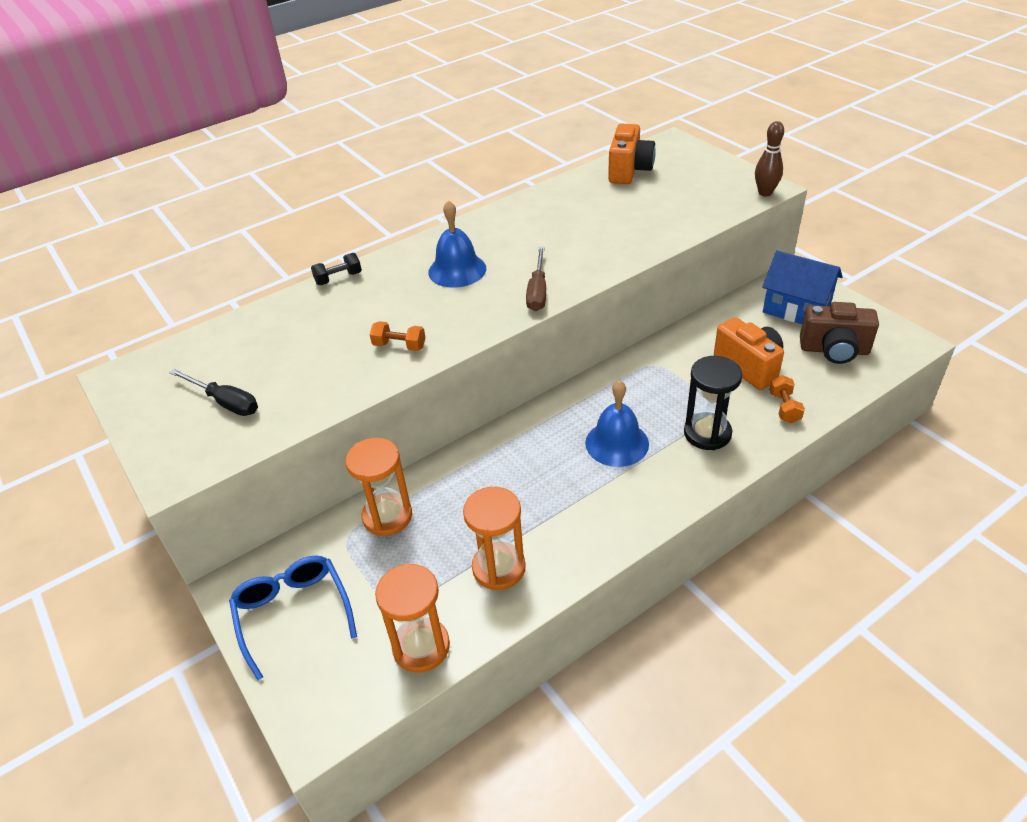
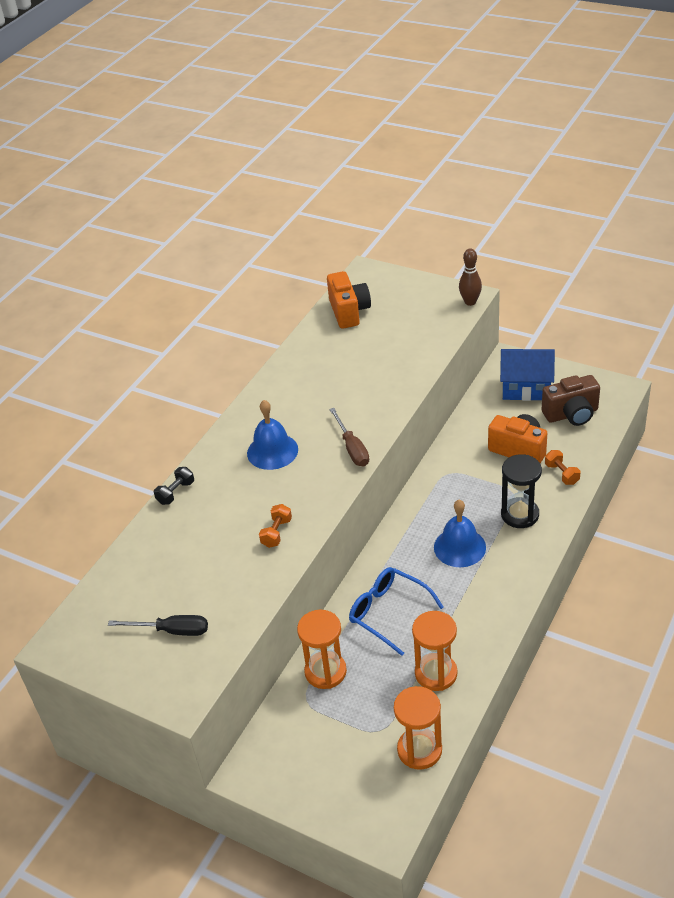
camera: 25 degrees left, 0 degrees up
(293, 613) = (308, 770): blue glasses -> blue glasses (388, 612)
(399, 346) = (276, 533): orange dumbbell -> orange dumbbell turned 60 degrees counterclockwise

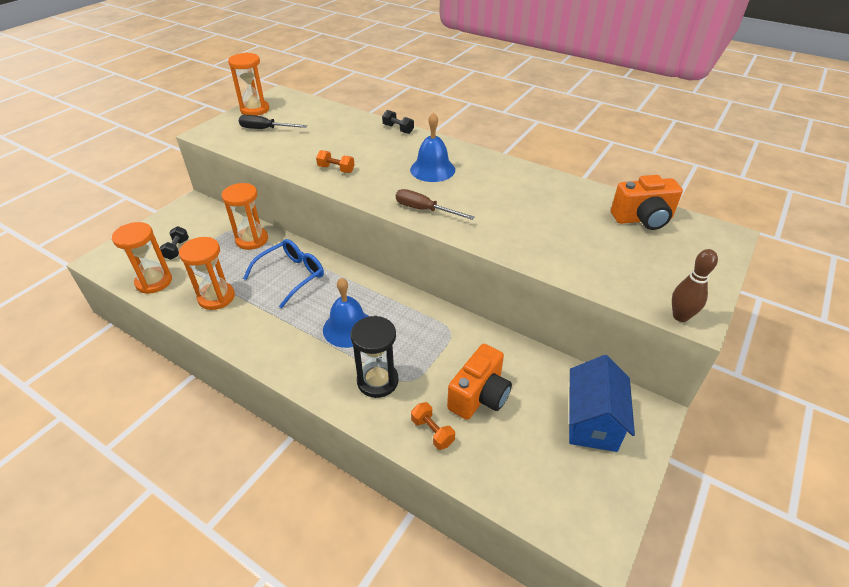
camera: 90 degrees right, 0 degrees up
(107, 662) = (255, 109): none -> orange hourglass
(172, 631) = (265, 129): black screwdriver -> black screwdriver turned 90 degrees clockwise
(352, 448) = (424, 210): brown screwdriver -> brown screwdriver turned 45 degrees clockwise
(353, 750) = (177, 249): none -> black dumbbell
(562, 474) = (432, 432): orange dumbbell -> orange dumbbell turned 75 degrees clockwise
(571, 414) = (540, 464): brown camera -> none

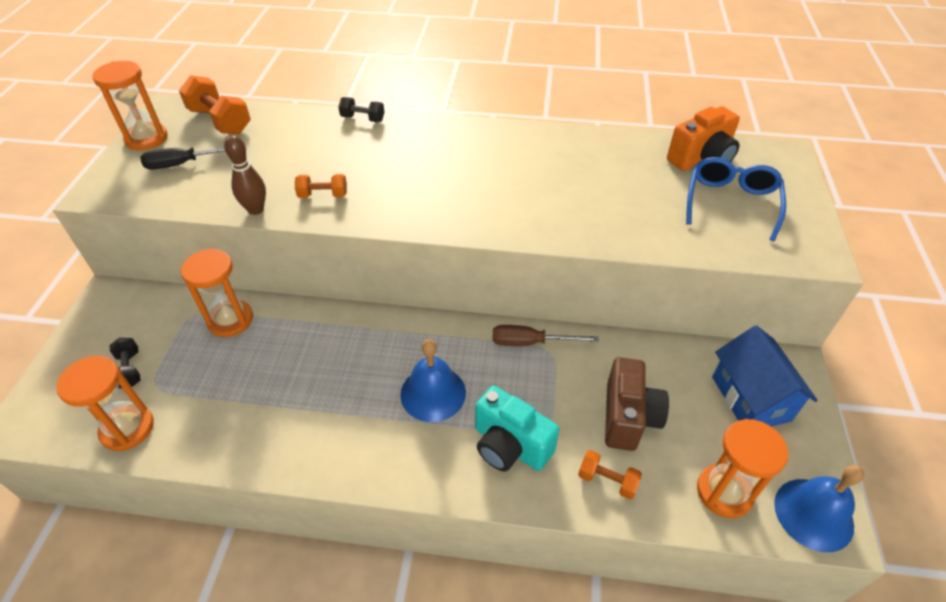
camera: 25 degrees left, 5 degrees up
(216, 297) = (235, 417): orange hourglass -> orange hourglass (724, 492)
(292, 275) = (317, 350): blue glasses -> blue glasses (731, 202)
(305, 109) = (220, 121): none -> orange dumbbell
(377, 381) = (510, 446): black hourglass -> turquoise camera
(424, 210) = (470, 218): brown screwdriver -> brown screwdriver (530, 342)
(432, 169) = (442, 162): blue bell -> blue bell (813, 514)
(479, 396) = (628, 417): orange camera -> brown camera
(680, 316) = (807, 259): brown bowling pin -> brown bowling pin (256, 209)

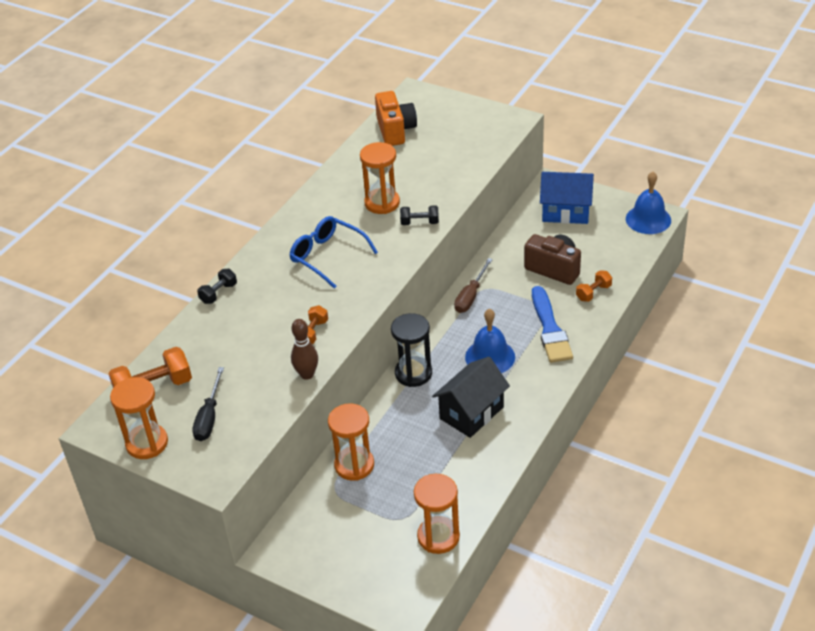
camera: 65 degrees left, 5 degrees down
(130, 370) = (376, 535): black dumbbell -> black dumbbell (419, 222)
(332, 402) = (471, 413): none -> black house
(380, 328) = (413, 373): none -> black hourglass
(510, 446) = (550, 329): turquoise camera -> blue brush
(724, 492) = (621, 247): orange hourglass -> orange hourglass (382, 203)
(731, 202) = (447, 135): blue glasses -> blue glasses (327, 256)

